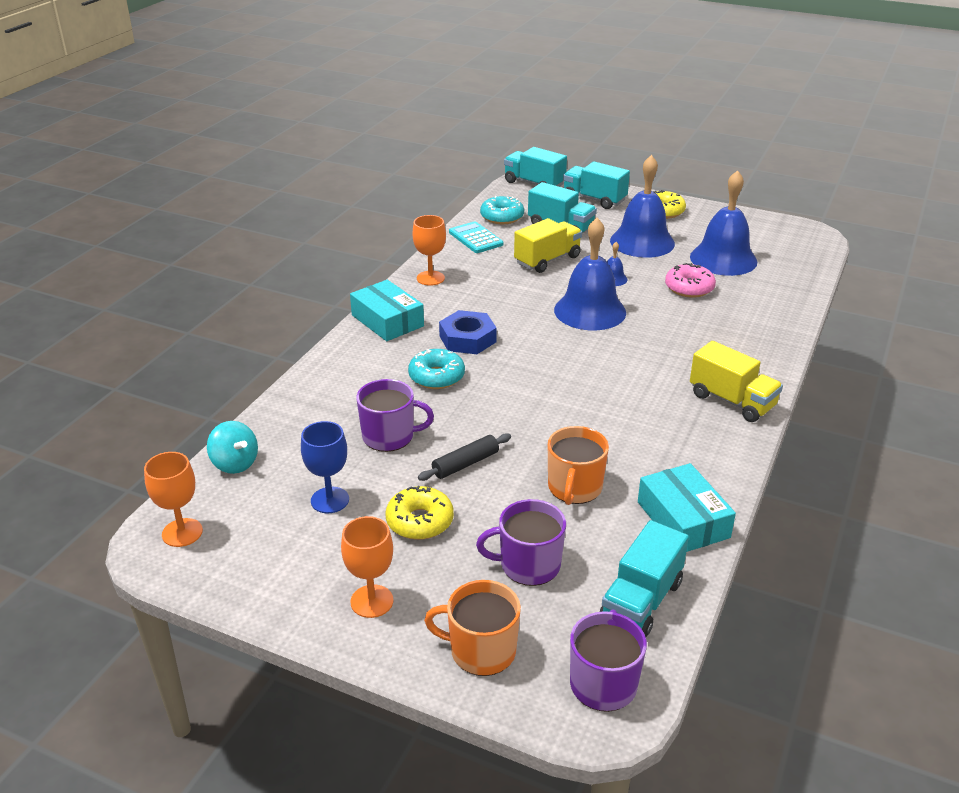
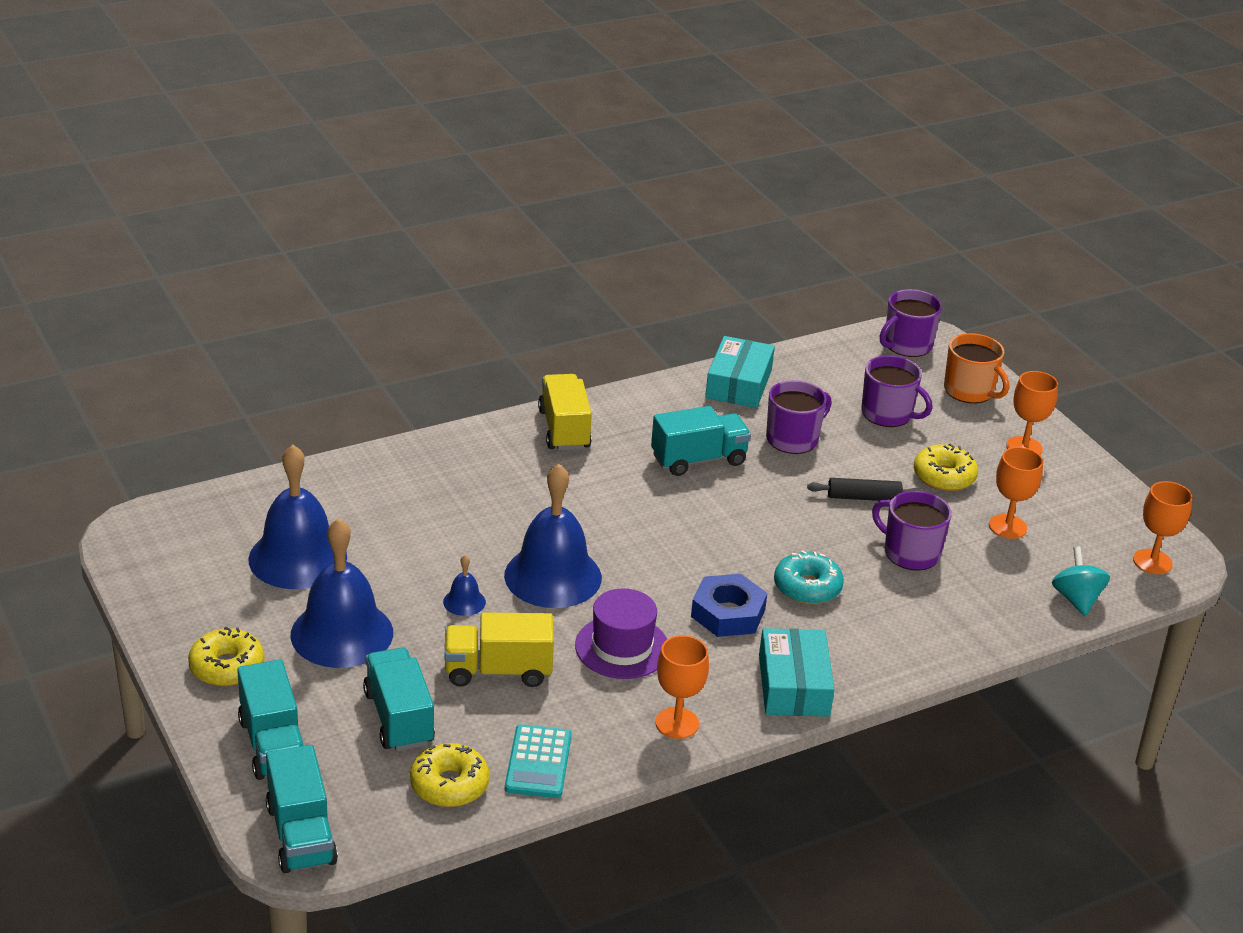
camera: 145 degrees left, 0 degrees up
(330, 500) = (1007, 527): blue goblet -> orange goblet
(502, 217) = (449, 785): turquoise donut -> yellow donut
(503, 296) = (622, 647): none -> purple hat
(574, 488) = (793, 439): orange mug -> purple mug
(641, 601) = (832, 363): turquoise truck -> turquoise truck (699, 460)
(689, 288) = (403, 545): pink donut -> none

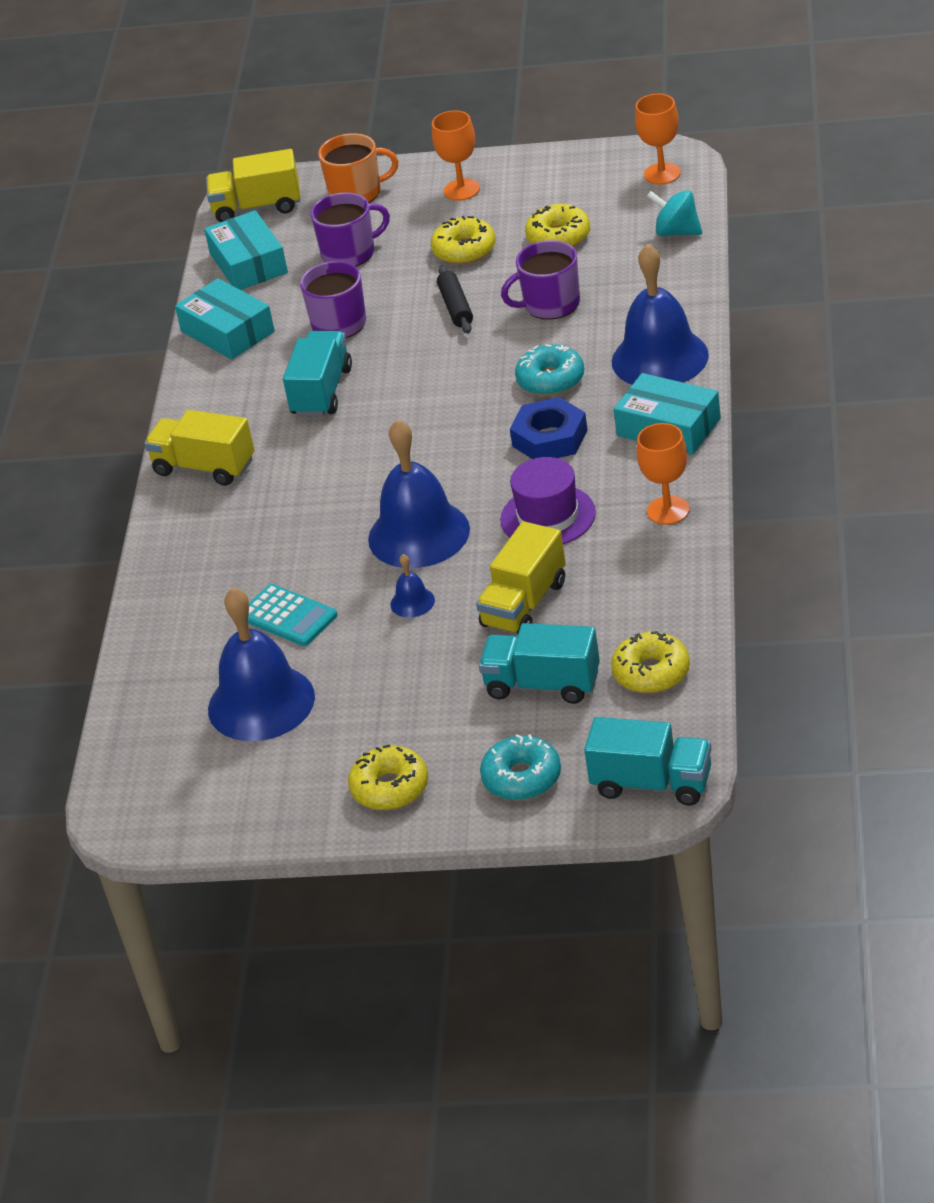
camera: 50 degrees left, 5 degrees up
(273, 745) = (522, 778): turquoise truck -> turquoise donut
(342, 633) = (398, 696): blue bell -> blue bell (660, 358)
(538, 762) = (660, 609): turquoise calculator -> turquoise calculator (288, 616)
(832, 365) = (248, 263): none -> turquoise box
(863, 497) = (456, 307): black rolling pin -> black rolling pin turned 45 degrees counterclockwise
(907, 345) = (257, 207): purple mug -> yellow truck
(1007, 527) = (558, 237): orange goblet -> yellow donut

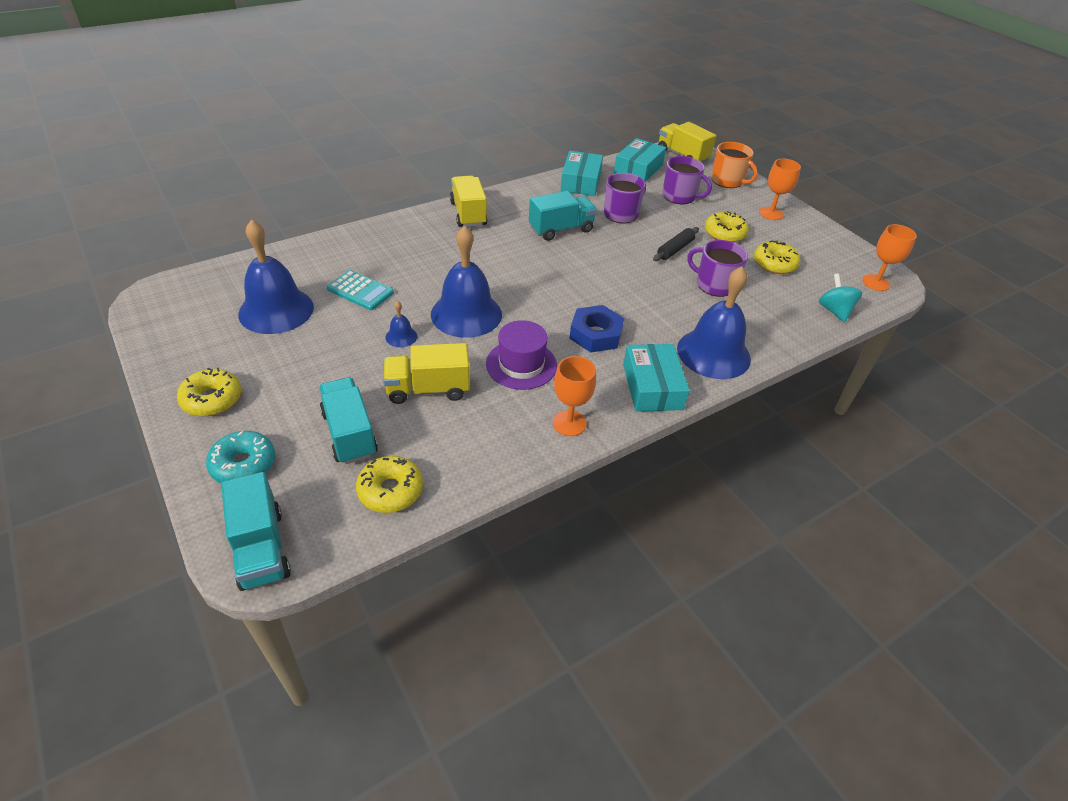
camera: 45 degrees right, 5 degrees up
(288, 616) = (360, 291): turquoise calculator -> turquoise calculator turned 60 degrees counterclockwise
(551, 380) = (649, 312): turquoise donut -> none

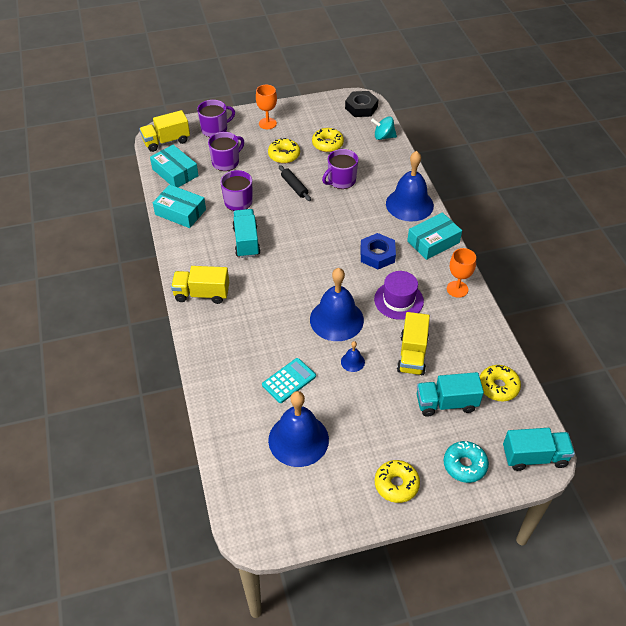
camera: 70 degrees left, 5 degrees up
(652, 386) = (433, 242): turquoise box -> turquoise box turned 45 degrees counterclockwise
(727, 181) = (215, 129): orange mug -> purple mug
(875, 283) = (361, 108): orange goblet -> black nut

